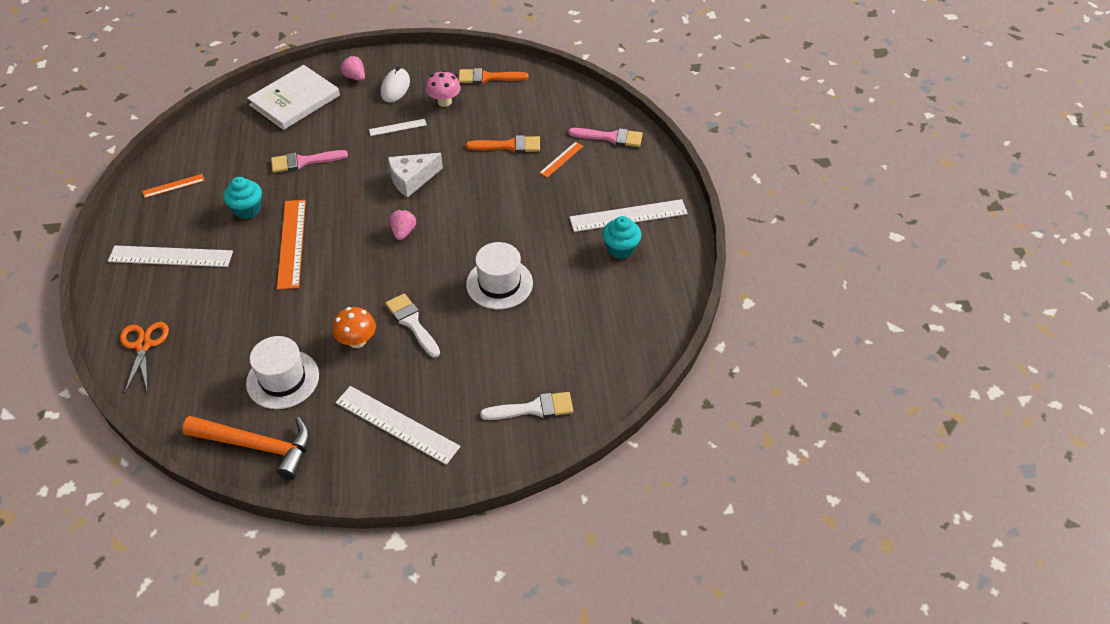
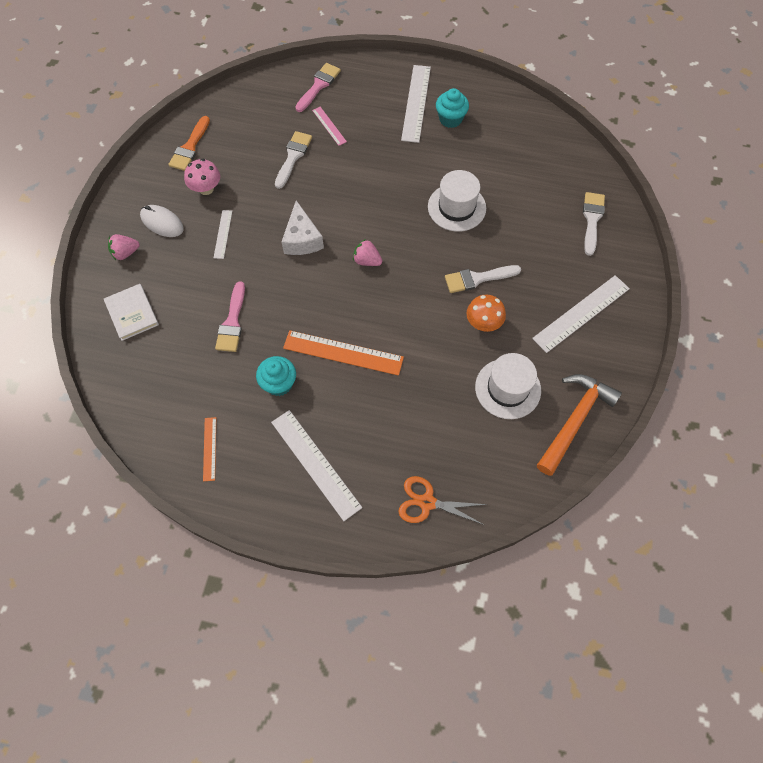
camera: 70 degrees left, 15 degrees up
(170, 256) = (315, 464): white ruler -> white ruler turned 60 degrees counterclockwise
(295, 100) = (132, 313): white book -> white book, size x0.63
(509, 146) = (293, 157): orange brush -> white brush
(561, 159) = (329, 126): orange ruler -> pink ruler

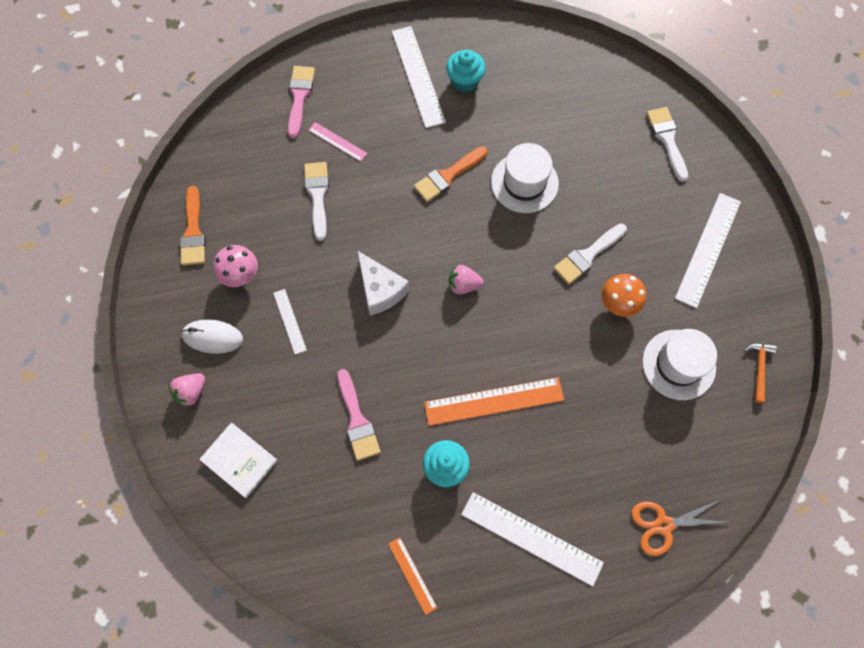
camera: 25 degrees left, 5 degrees up
(399, 180) = (447, 176): none -> orange brush
(575, 420) = (759, 368): orange hammer -> orange hammer, size x0.49

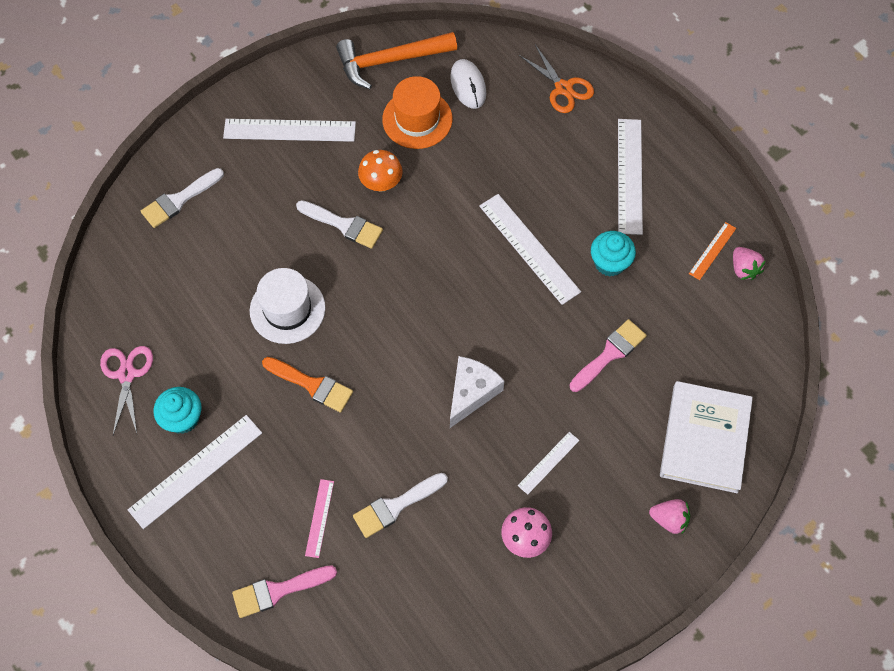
camera: 115 degrees left, 5 degrees down
(193, 232) = (502, 617): orange brush -> none
(212, 337) = (604, 529): white mouse -> white mouse (468, 85)
(239, 460) = (704, 438): white book -> white book, size x1.58
(463, 285) = (428, 319): pink strawberry -> pink strawberry (743, 269)
(494, 401) = (529, 248): orange ruler -> white ruler
(520, 57) = (127, 374): none -> pink scissors
(678, 364) = (417, 119): white hat -> orange hat
(759, 368) = (390, 61): orange hammer -> orange hammer, size x2.03

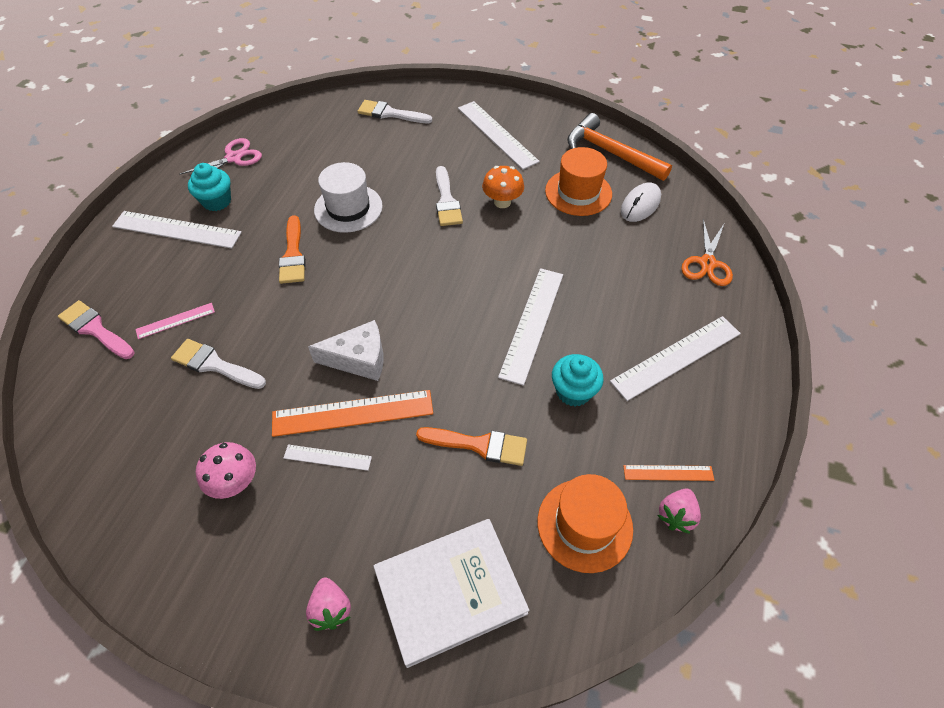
camera: 55 degrees right, 10 degrees down
(520, 424) = (353, 413): none -> orange ruler
(610, 353) = (479, 445): pink brush -> orange brush
(714, 327) = (584, 524): none -> orange hat

